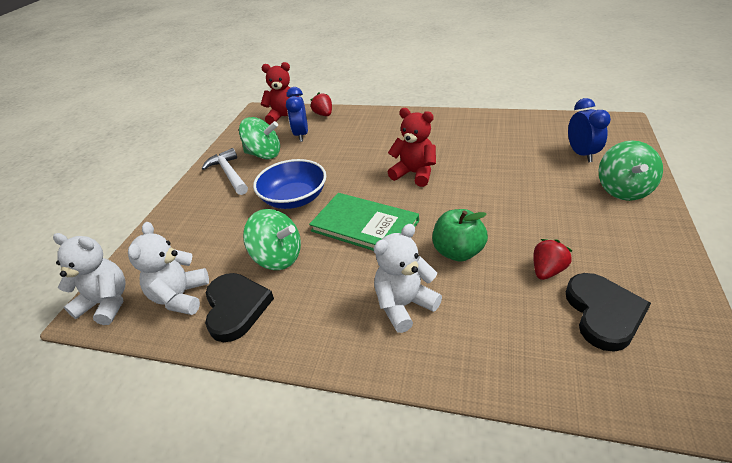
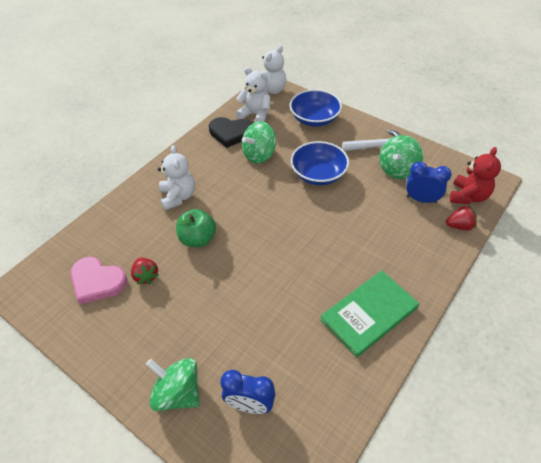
camera: 110 degrees right, 10 degrees up
(183, 233) = (314, 119): none -> blue bowl
(364, 226) = (259, 202): green book -> green book (369, 313)
(414, 173) = (305, 254): red teddy bear -> none
(603, 313) = (97, 281): black heart -> pink heart

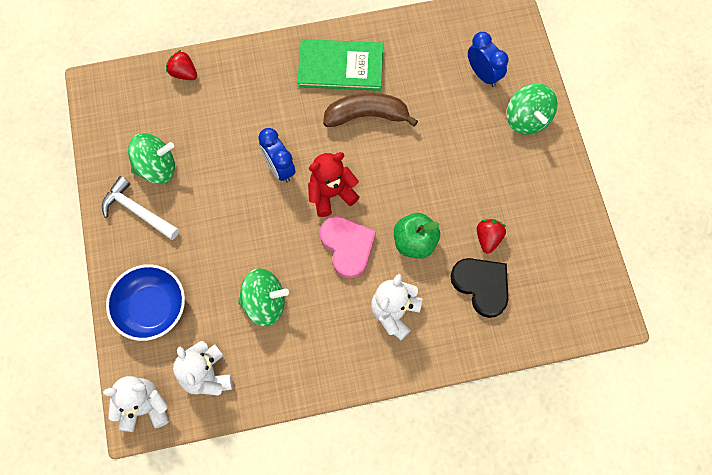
camera: 140 degrees left, 20 degrees up
(97, 281) = (534, 266): pink heart -> pink heart (347, 246)
(231, 133) = (262, 366): black heart -> black heart (482, 286)
(310, 293) = (366, 115): none -> brown banana
(318, 174) = (234, 225): blue bowl -> none
(421, 199) = (179, 120): blue clock -> blue clock (279, 168)
(468, 196) = (137, 90): red teddy bear -> red teddy bear (331, 194)

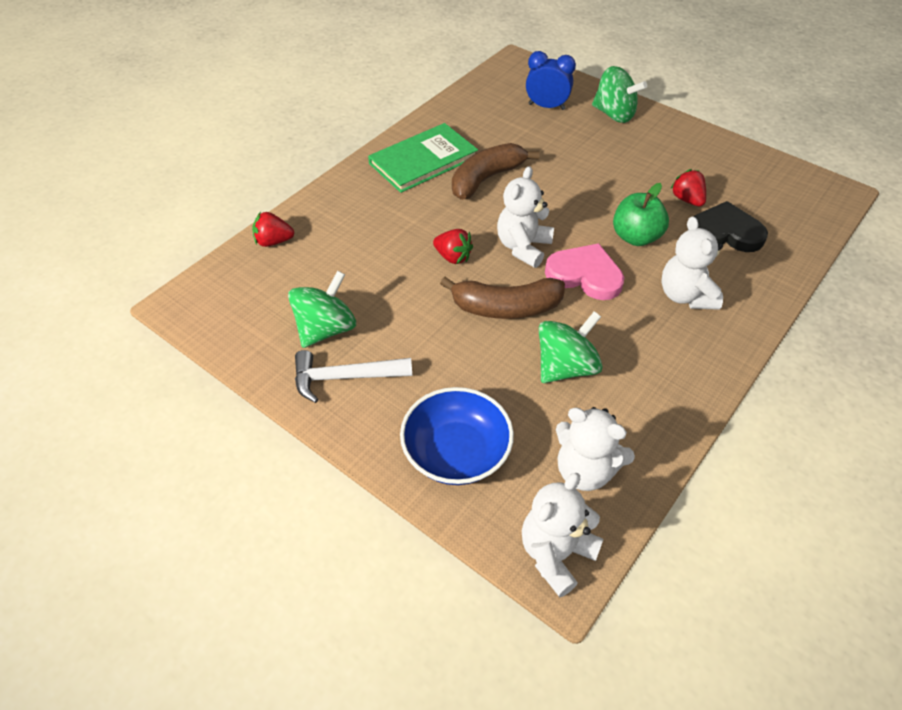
camera: 40 degrees left, 20 degrees down
(273, 233) = (506, 308): none -> brown banana
(279, 168) = (453, 257): blue clock -> red strawberry
(331, 194) = (523, 247): red teddy bear -> white teddy bear

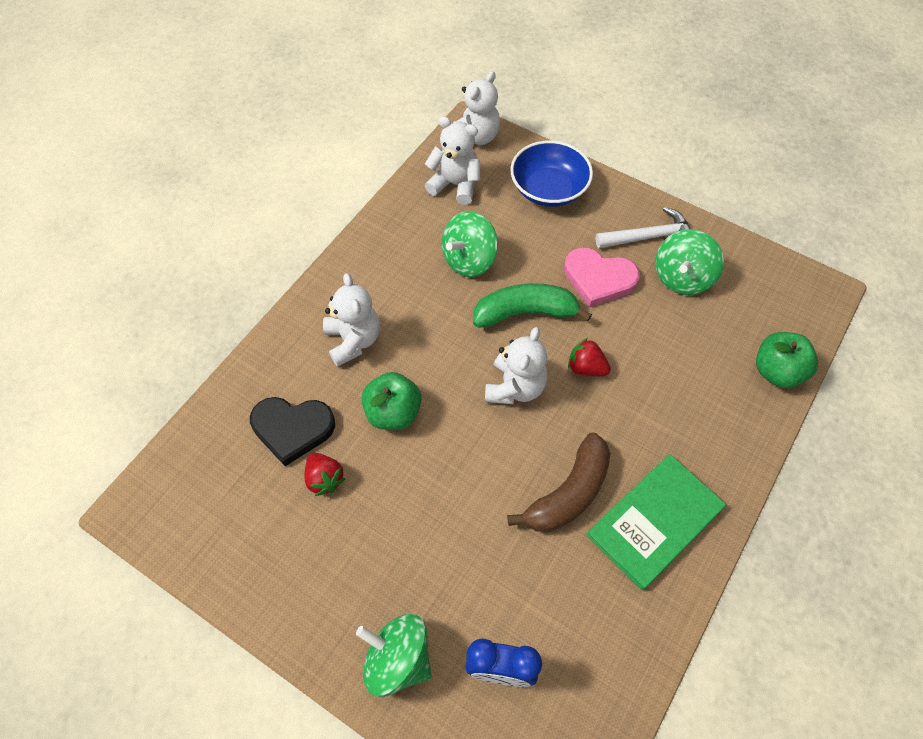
camera: 175 degrees right, 10 degrees up
(273, 241) = (777, 371): red strawberry -> green apple
(506, 308) = (525, 313): brown banana -> green banana
(585, 275) = (450, 357): pink heart -> pink heart (599, 279)

